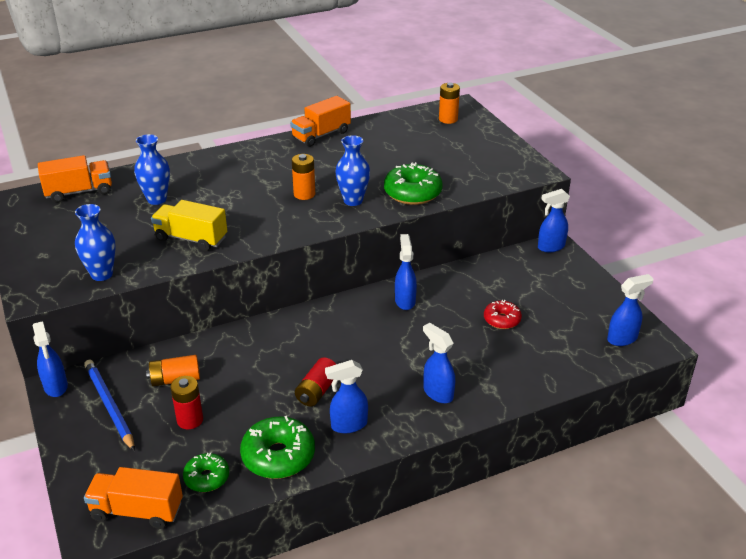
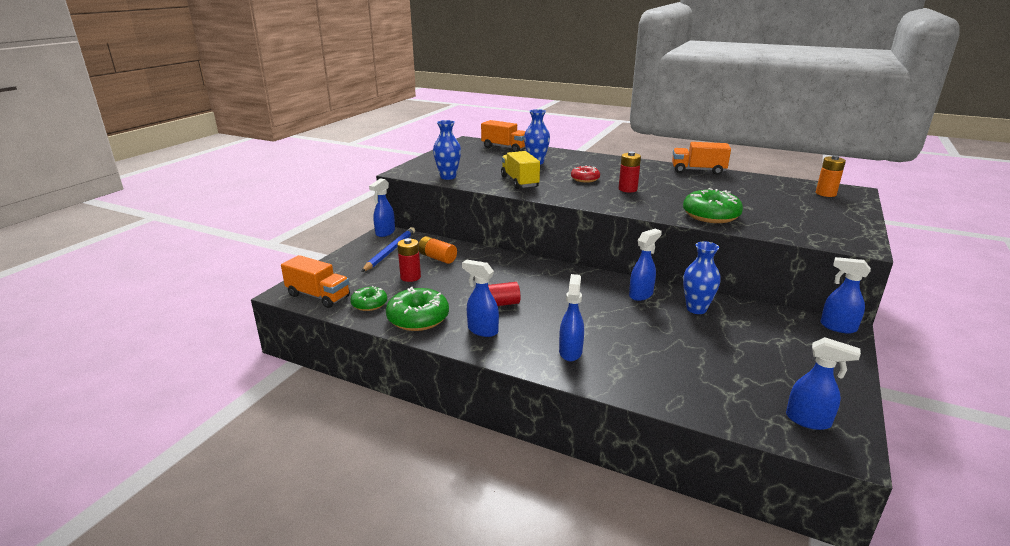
camera: 50 degrees right, 10 degrees down
(137, 511) = (318, 296): orange truck -> orange truck turned 150 degrees clockwise
(304, 194) = (627, 189): orange battery -> red battery
(353, 201) = (655, 203): blue vase -> blue vase (696, 309)
(502, 320) = (702, 343): red donut -> red donut (585, 179)

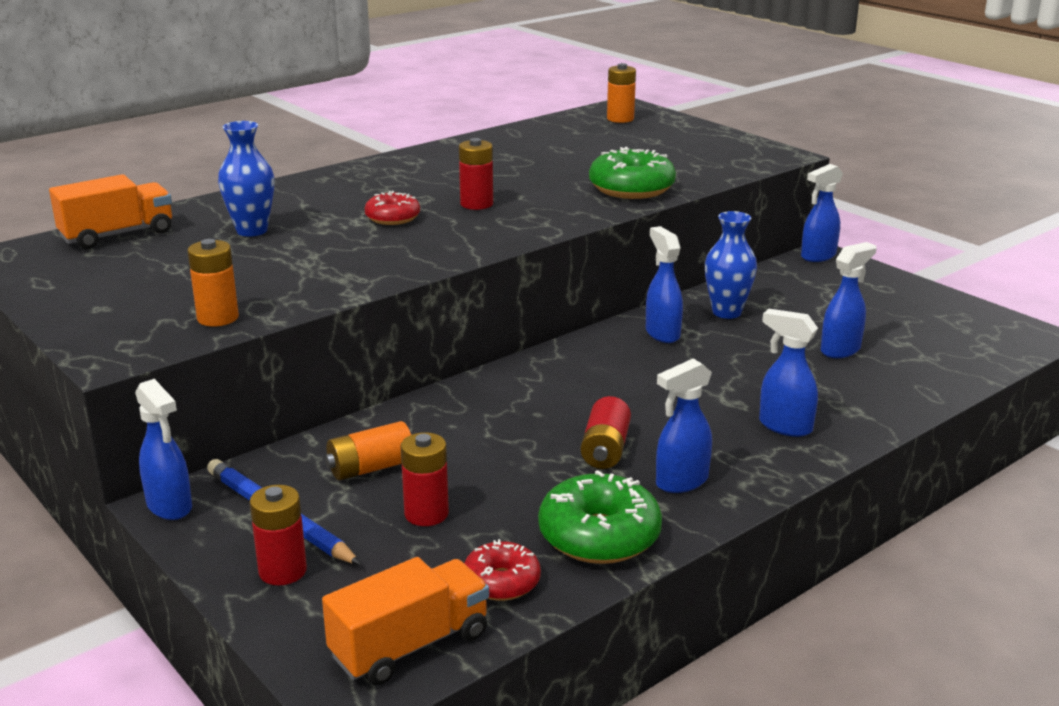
camera: 65 degrees left, 0 degrees up
(355, 261) = (282, 571): none -> red battery
(369, 304) = (501, 582): green donut -> red donut
(448, 177) = (218, 318): blue vase -> orange battery
(519, 182) = (337, 265): yellow truck -> none
(698, 170) = (455, 147): orange truck -> none
(808, 421) = (986, 335): blue spray bottle -> blue spray bottle (841, 350)

